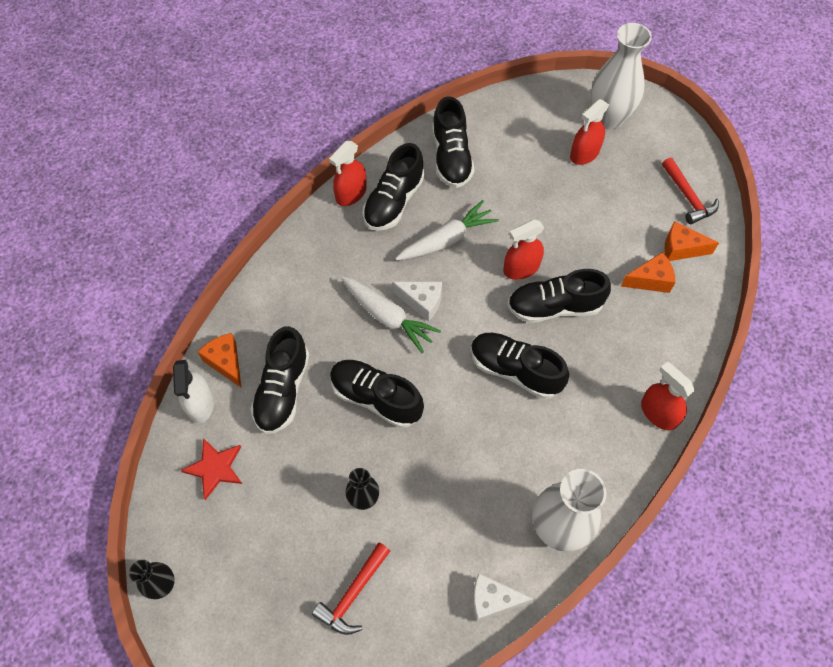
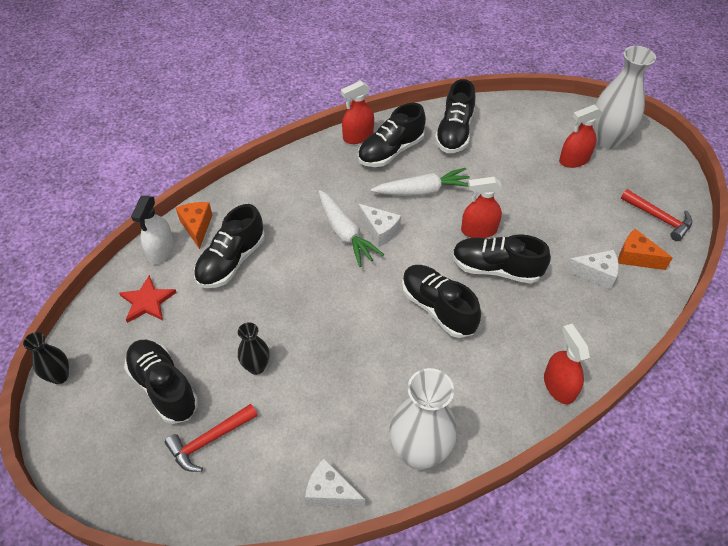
camera: 20 degrees right, 10 degrees down
(376, 398) = (305, 291): black shoe -> black shoe (164, 387)
(650, 280) = (595, 274): orange cheese -> white cheese
(688, 197) = (658, 218): red hammer -> red hammer turned 45 degrees counterclockwise

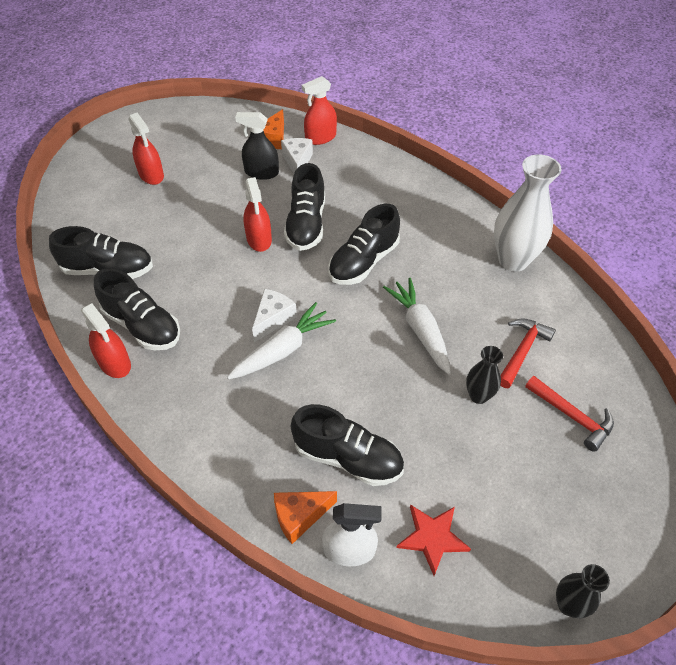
camera: 100 degrees left, 0 degrees up
(164, 387) = (535, 478): black shoe -> none
(330, 492) = (574, 312): white cheese -> none
(423, 191) = (207, 288): white carrot -> white carrot (420, 329)
(559, 386) = (419, 182): red spray bottle -> red spray bottle (320, 138)
(577, 241) = (261, 172): none -> black spray bottle
(607, 140) = (120, 153): white vase -> none
(658, 218) = (225, 124): red hammer -> red hammer (522, 351)

